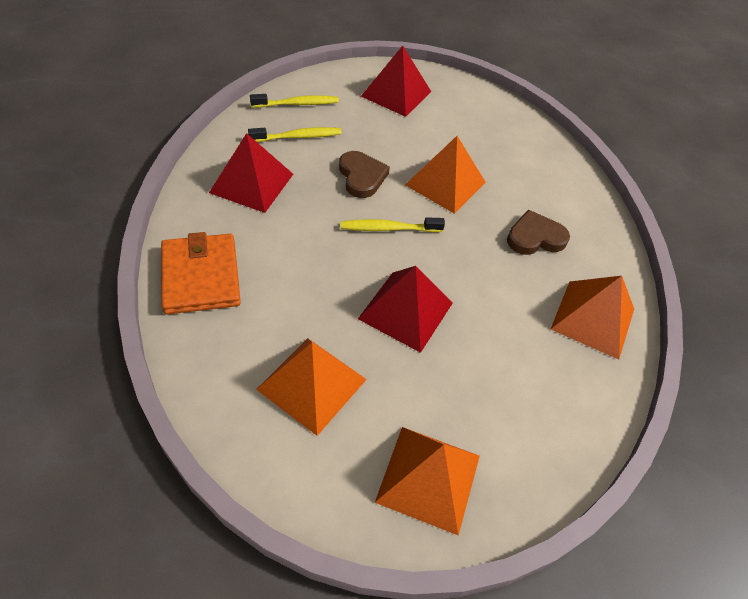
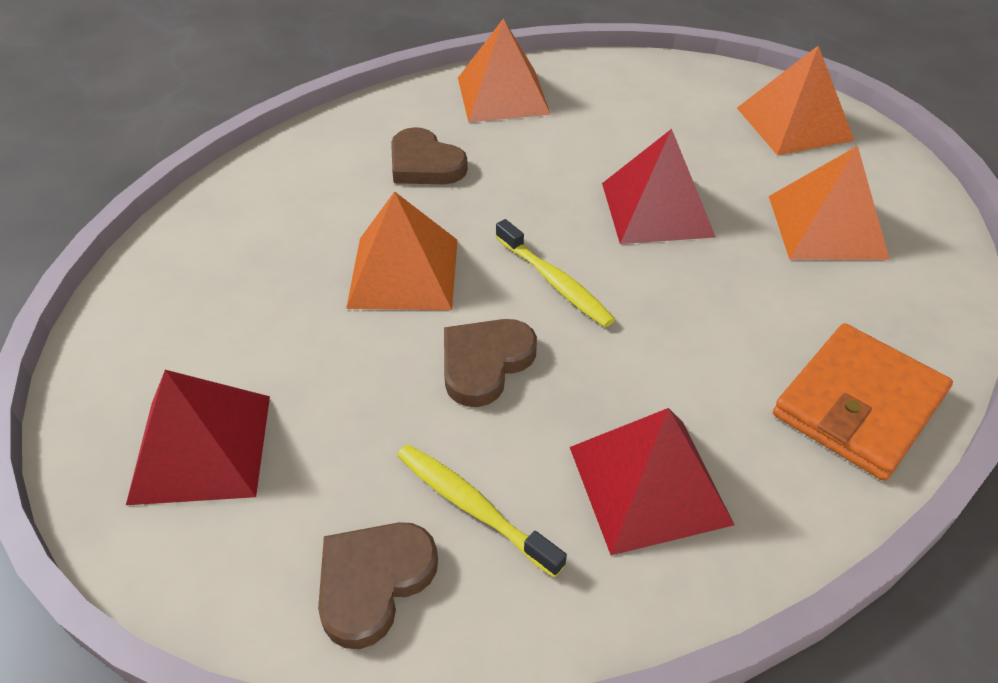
camera: 120 degrees left, 5 degrees down
(297, 104) = (373, 582): yellow toothbrush -> brown heart

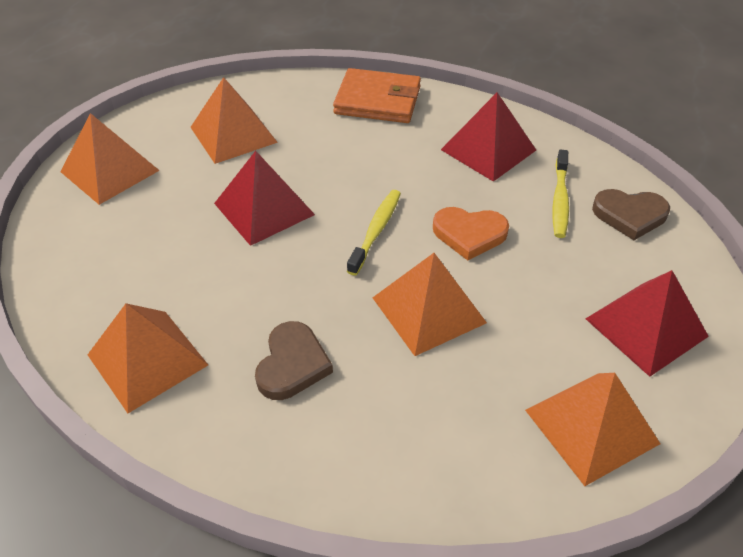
camera: 120 degrees left, 0 degrees up
(163, 319) = (591, 426): none -> orange pyramid
(485, 363) = (469, 234): brown heart -> orange heart

